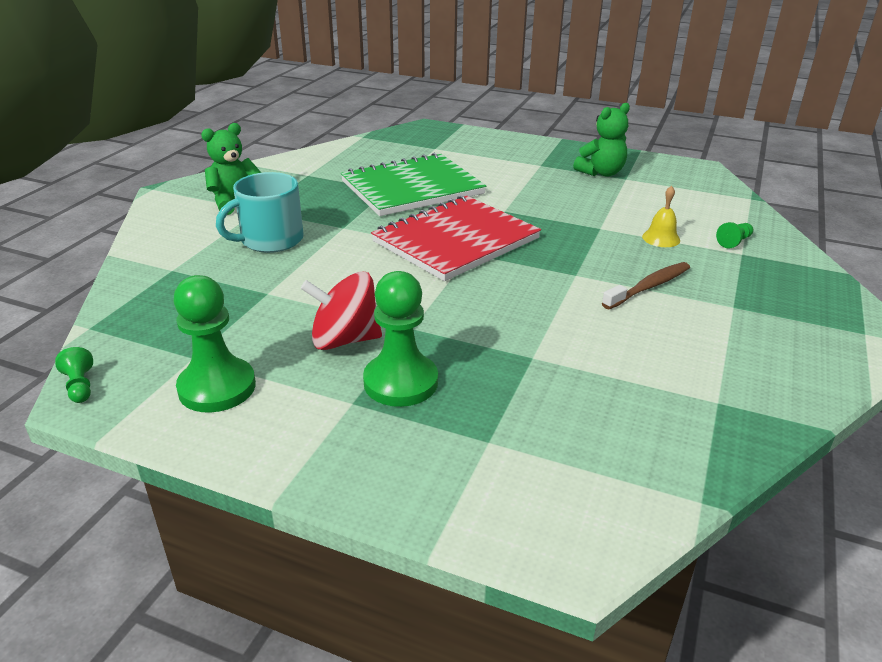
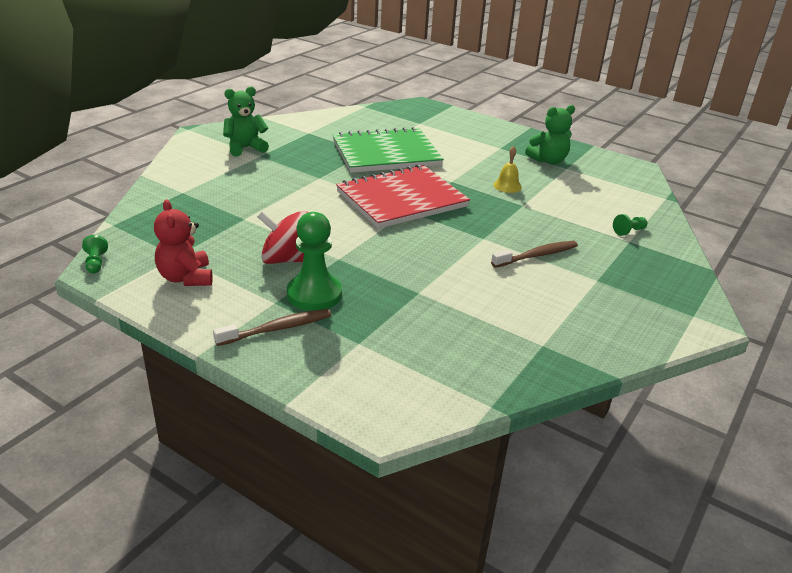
camera: 10 degrees right, 0 degrees up
(217, 387) = (186, 278): green pawn -> red teddy bear
(270, 240) = (261, 180): turquoise mug -> none
(371, 440) = (277, 329): none -> brown toothbrush
(661, 238) = (568, 220): yellow bell -> yellow bell (507, 186)

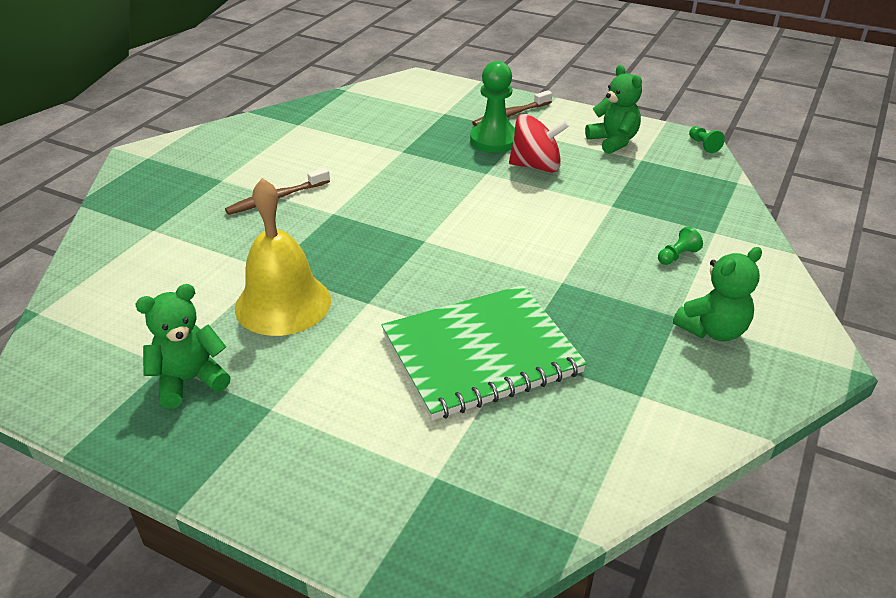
camera: 175 degrees right, 5 degrees up
(186, 278) = (613, 141): red teddy bear -> green teddy bear
(401, 199) = (436, 257): red notebook -> none
(507, 186) = (283, 303): yellow bell -> yellow bell, size x2.20
(628, 231) = (144, 244): green pawn -> green pawn (677, 256)

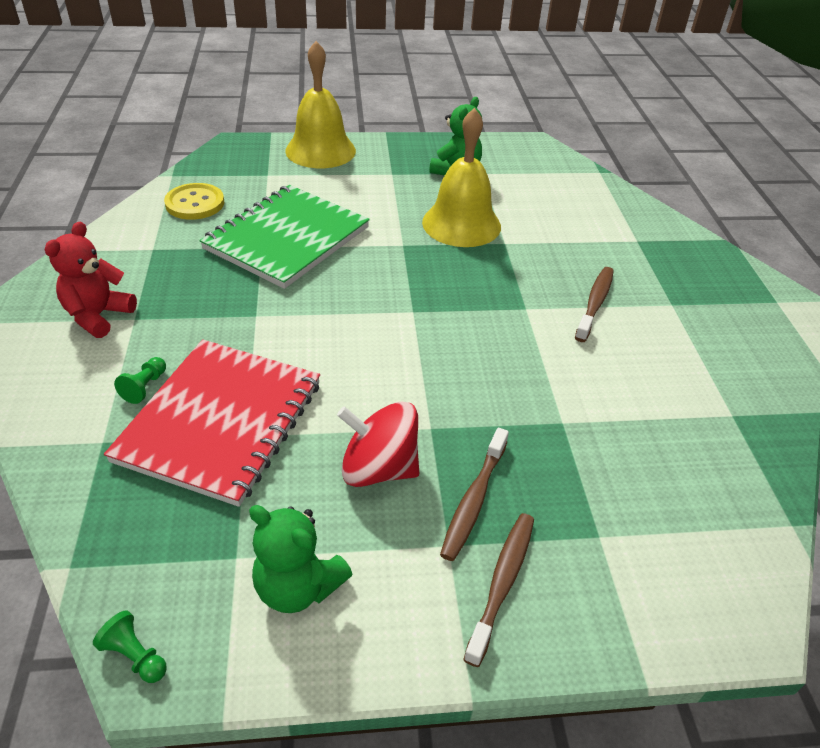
camera: 145 degrees right, 5 degrees up
(319, 501) = (320, 150): none -> yellow bell
(494, 140) = (473, 500): green pawn -> brown toothbrush
(536, 166) = (379, 468): red spinning top -> red spinning top turned 45 degrees clockwise
(565, 454) = (195, 203): none -> yellow button
(626, 217) = (221, 421): none -> red notebook
(712, 330) = (98, 316): green teddy bear -> red teddy bear

